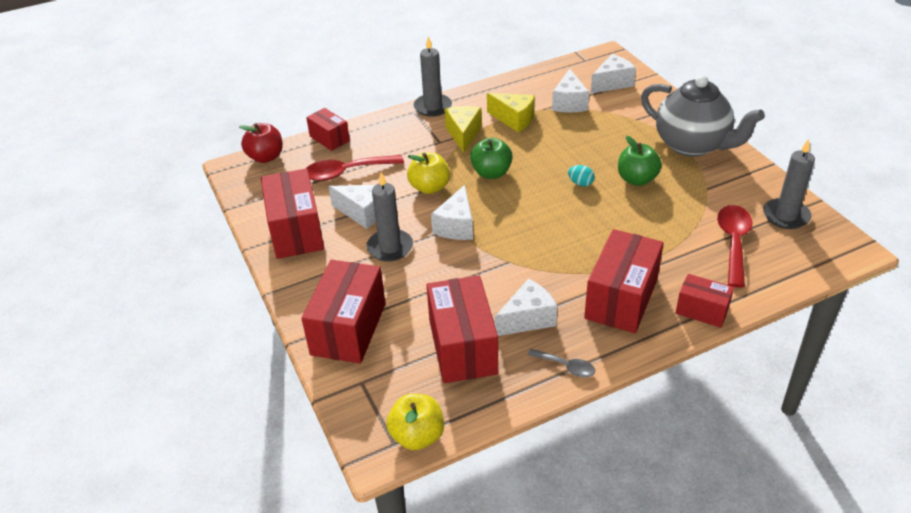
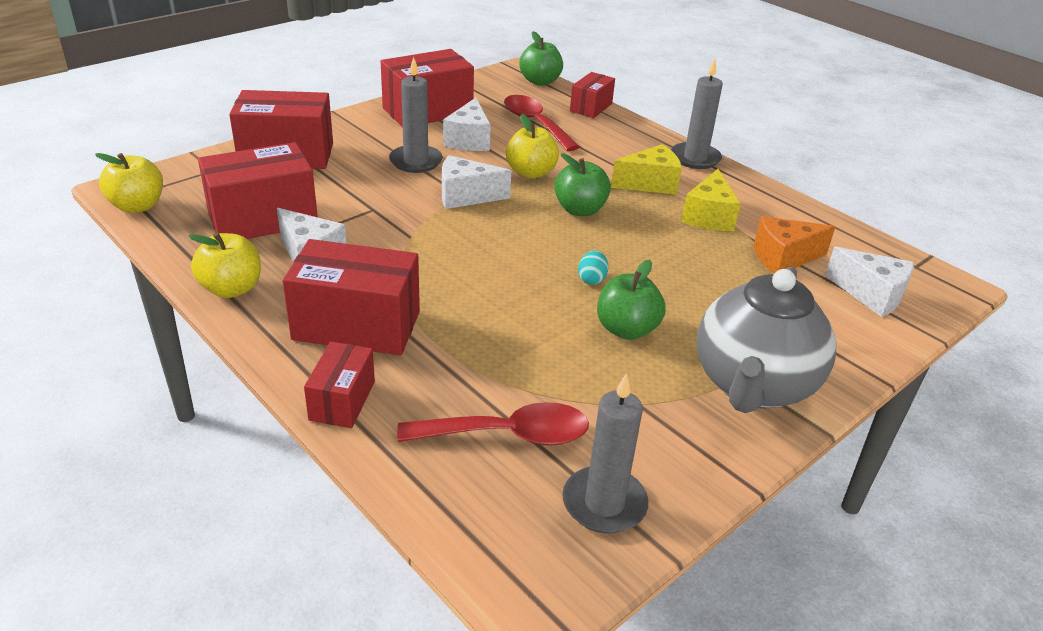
camera: 70 degrees right, 5 degrees down
(266, 157) = (540, 81): red apple -> green apple
(566, 366) = (231, 289): grey spoon -> yellow apple
(569, 103) = (783, 258): white cheese -> orange cheese

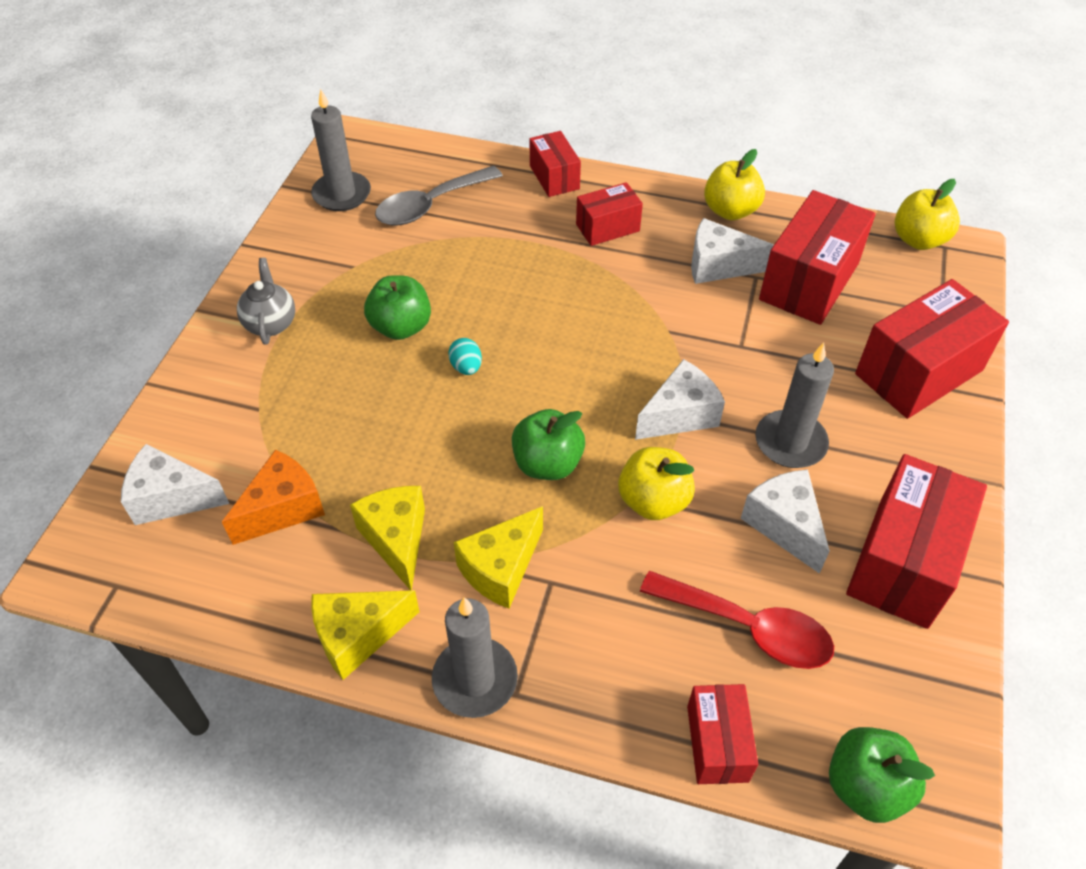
camera: 150 degrees right, 15 degrees up
(356, 325) = (607, 228): red box -> red box, size x0.56
(507, 435) = (431, 205): red spoon -> grey spoon
(753, 386) = (270, 323): grey teapot -> grey teapot, size x0.47
(754, 192) = (358, 636): none -> yellow cheese

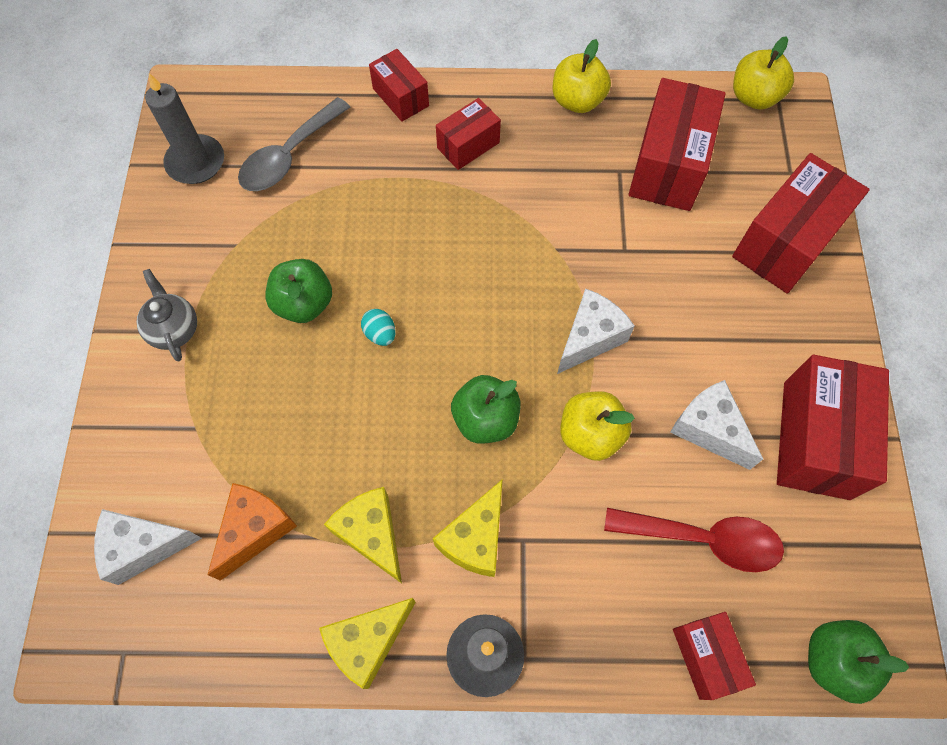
camera: 15 degrees left, 15 degrees up
(718, 266) = (582, 166): white cheese -> none
(790, 442) = (693, 343): grey candle -> none

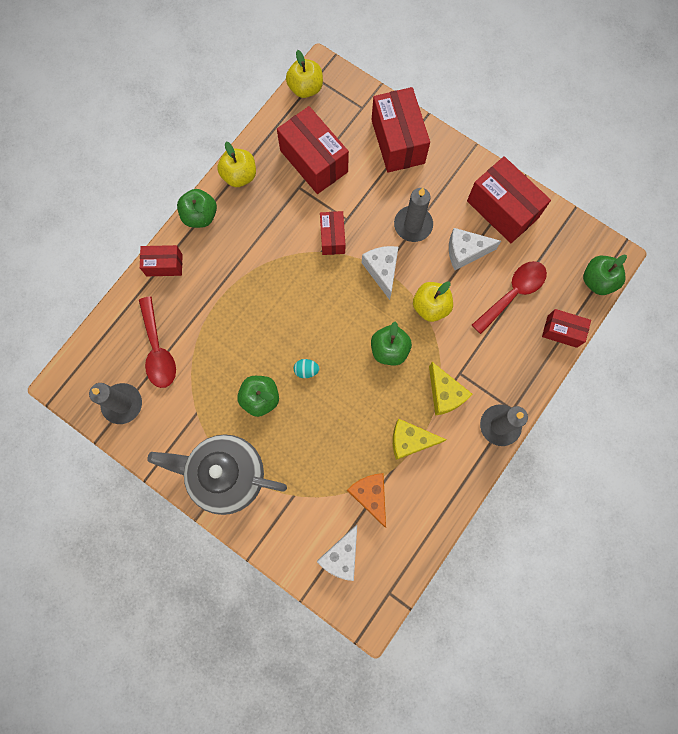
camera: 55 degrees left, 10 degrees up
(174, 329) = (226, 475): grey teapot -> grey teapot, size x2.11
(289, 155) = (158, 350): grey spoon -> red spoon
(368, 642) = (459, 474): yellow cheese -> none
(468, 145) = (224, 251): red box -> red box (332, 238)
(491, 94) = (200, 216): none -> green apple
(687, 335) = (413, 225): none -> grey candle

